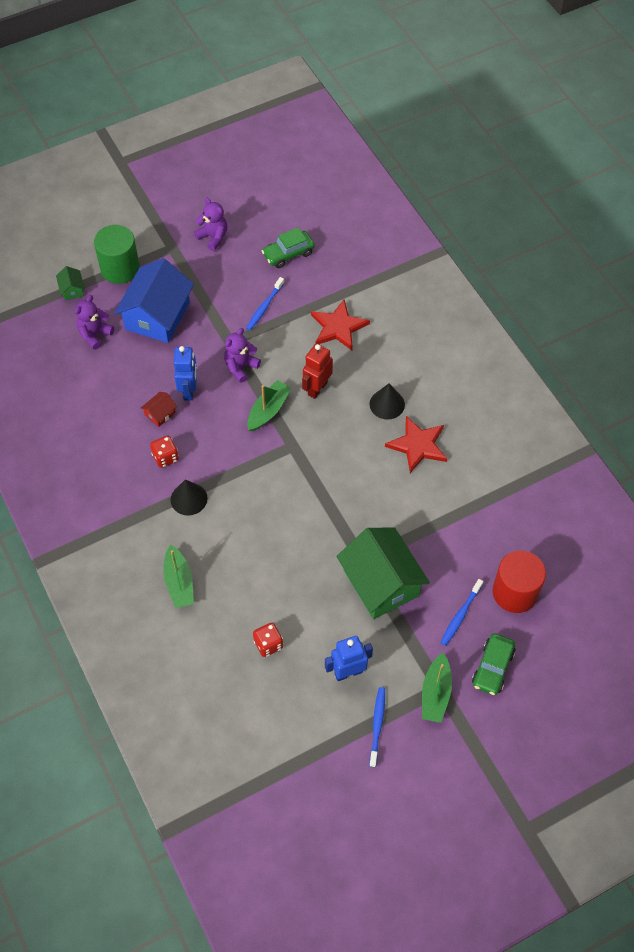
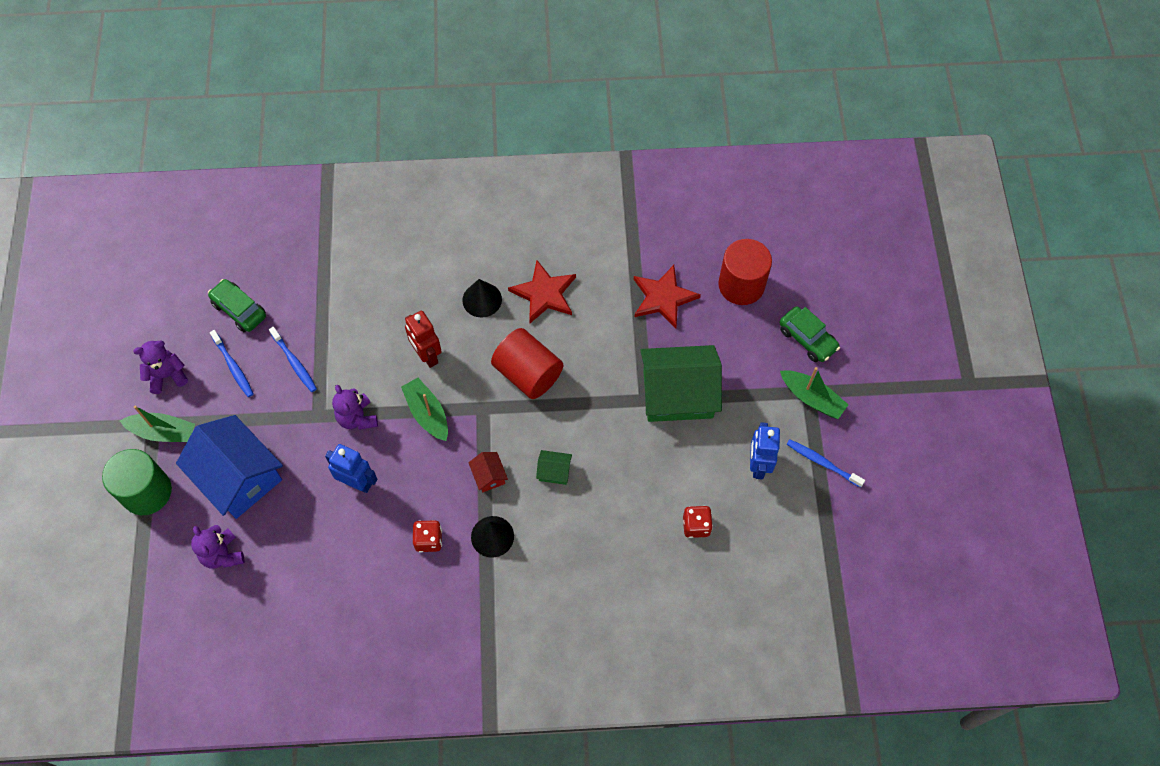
camera: 65 degrees left, 5 degrees up
(72, 289) = (143, 557): green house -> green house (554, 471)
(160, 414) = (370, 524): red house -> red house (489, 476)
(179, 582) = (587, 585): green boat -> green boat (163, 432)
(288, 254) = (239, 310): green car -> green car turned 135 degrees clockwise
(338, 327) = (363, 303): red star -> red star (663, 298)
(339, 464) = (528, 373): none -> red cylinder
(460, 615) = (743, 340): blue toothbrush -> blue toothbrush (233, 366)

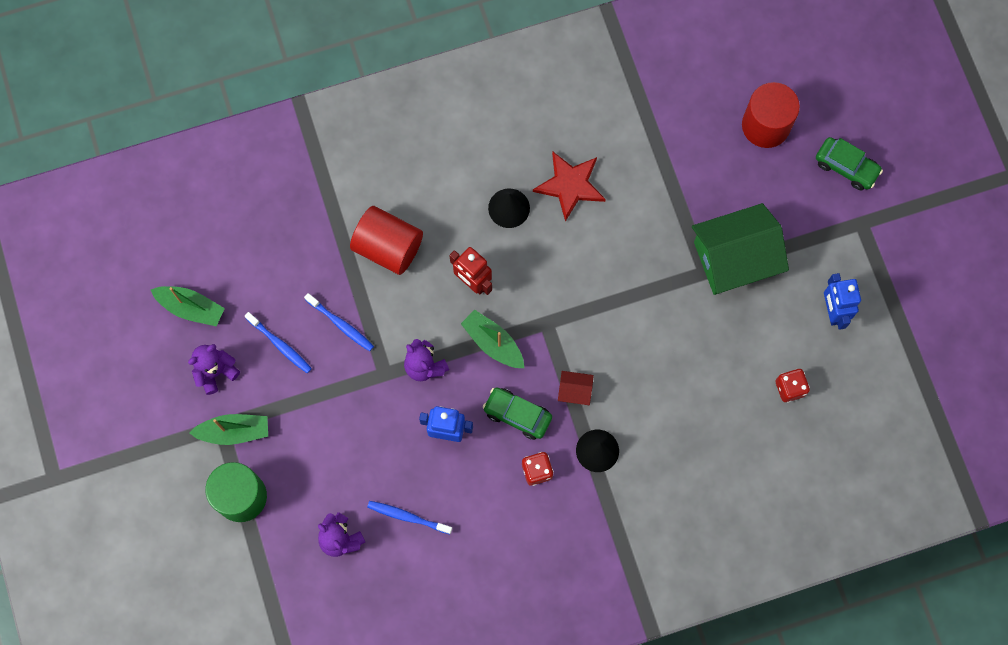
camera: 15 degrees left, 10 degrees up
(238, 476) = (327, 457): blue house -> none
(239, 310) = (263, 283): green car -> green car (517, 415)
(489, 476) = (574, 391): red house -> red house turned 45 degrees counterclockwise
(528, 373) = (580, 275): red cylinder -> red cylinder (388, 247)
(554, 471) = (637, 369): green house -> none
(663, 298) = (691, 159): red star -> none
(812, 398) = (866, 228): green boat -> green boat (191, 308)
(822, 463) = (894, 293): blue toothbrush -> blue toothbrush (408, 517)

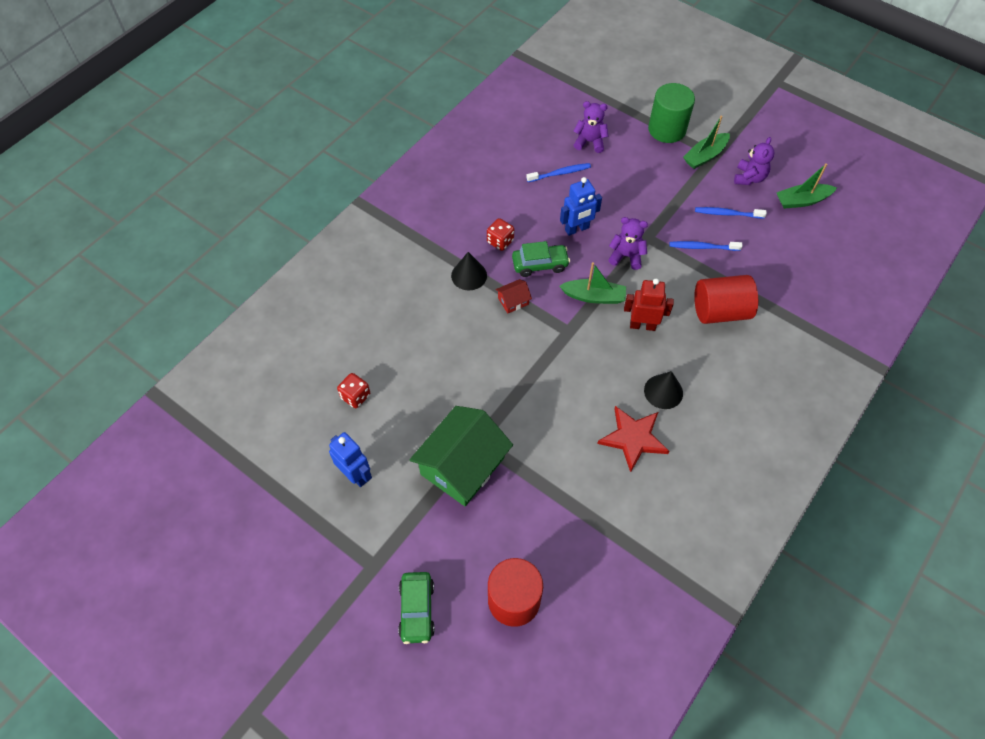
camera: 145 degrees right, 15 degrees down
(846, 167) = (417, 610): green car -> green car turned 90 degrees counterclockwise

